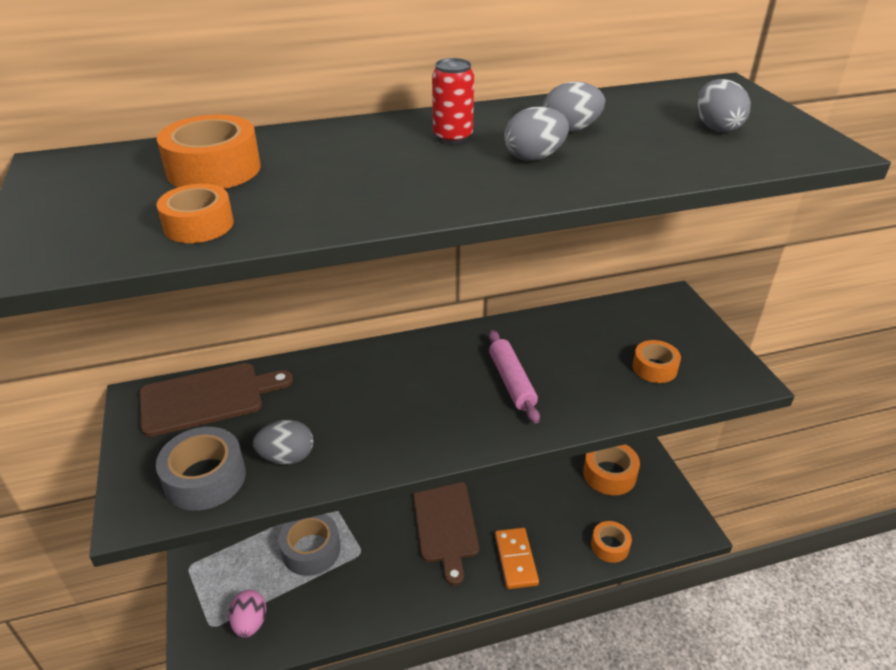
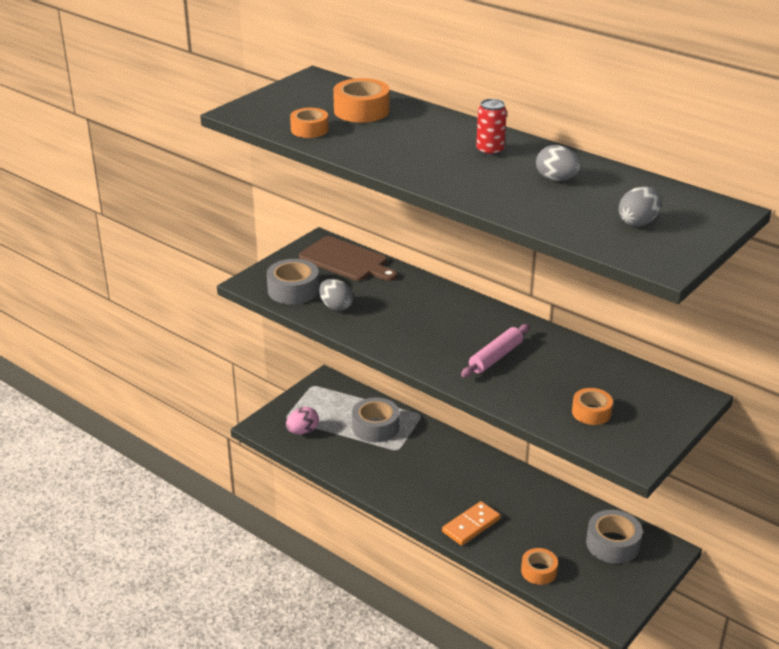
camera: 55 degrees right, 5 degrees down
(445, 525) = (462, 477): brown cutting board -> none
(534, 157) = (499, 180): grey egg -> none
(609, 474) = (613, 544): orange tape -> grey tape

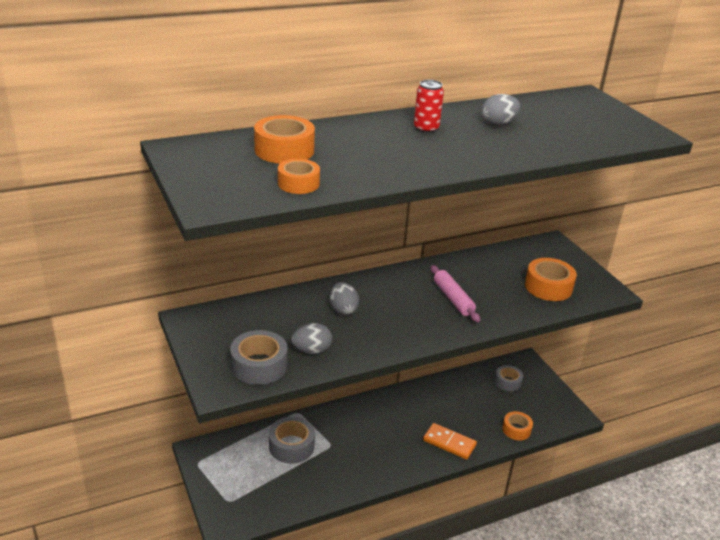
camera: 65 degrees left, 0 degrees up
(303, 431) = (258, 497): pink egg -> none
(346, 260) = (238, 317): brown cutting board -> none
(471, 525) = (449, 443): orange domino -> orange domino turned 45 degrees counterclockwise
(591, 412) = (548, 287): orange tape -> orange tape, size x1.53
(613, 544) = (507, 382): grey tape -> grey tape, size x0.65
(638, 222) = (587, 122): grey egg -> grey egg (343, 310)

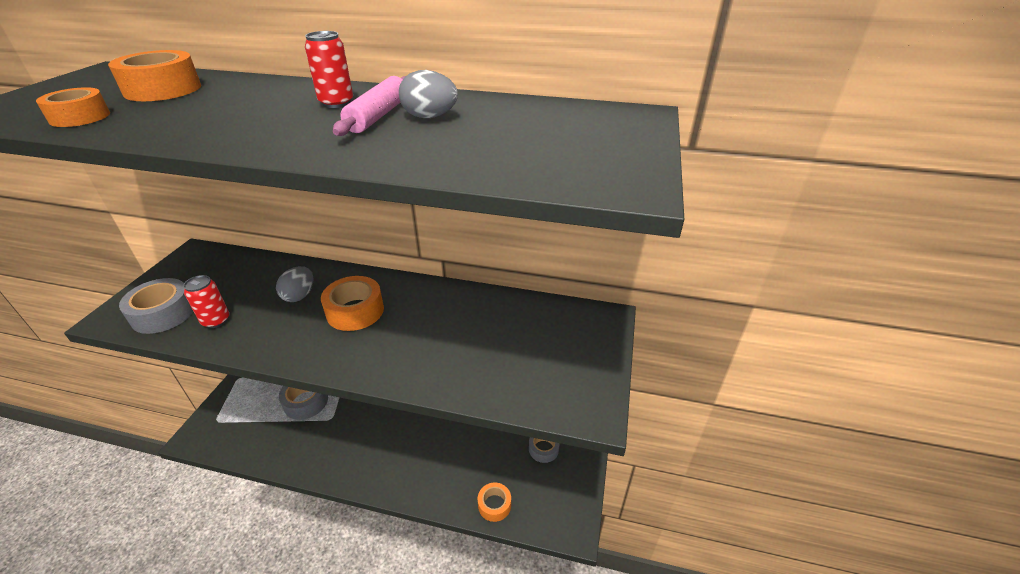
camera: 40 degrees right, 5 degrees up
(311, 350) = (216, 321): grey egg -> red can
(449, 443) = (419, 477): orange domino -> none
(453, 299) = (404, 331): pink rolling pin -> pink rolling pin (378, 116)
(548, 287) = (524, 367): orange tape -> orange tape (355, 311)

